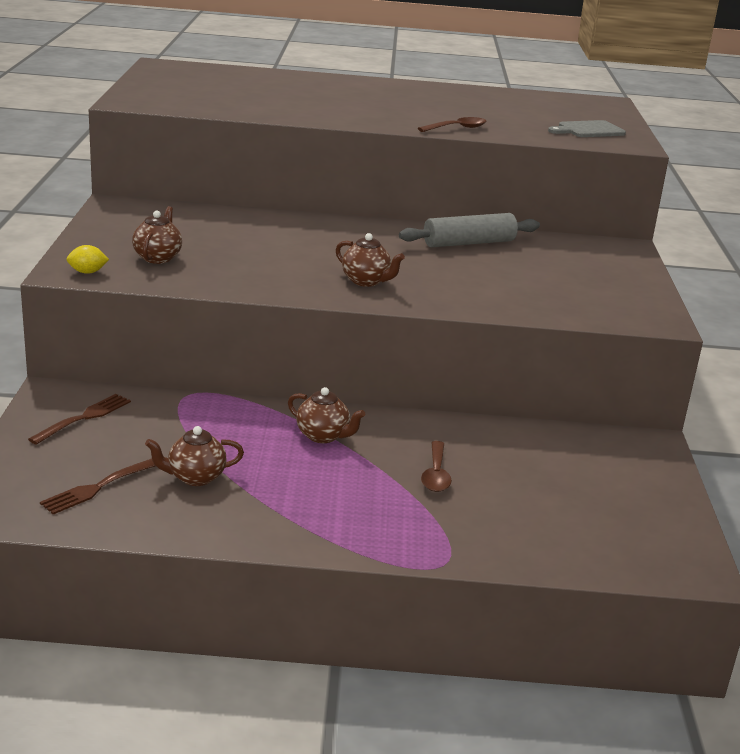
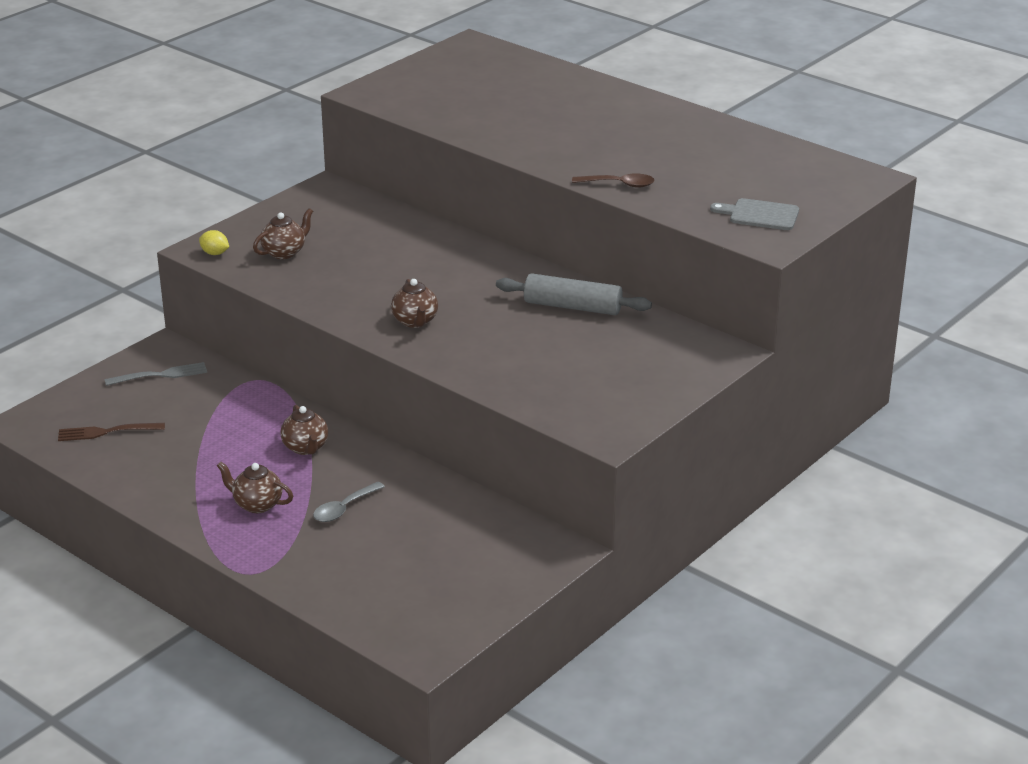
camera: 40 degrees right, 5 degrees up
(83, 418) = (160, 375): brown fork -> grey fork
(195, 477) = (175, 447): brown teapot -> brown teapot (257, 504)
(436, 474) = (344, 509): brown spoon -> grey spoon

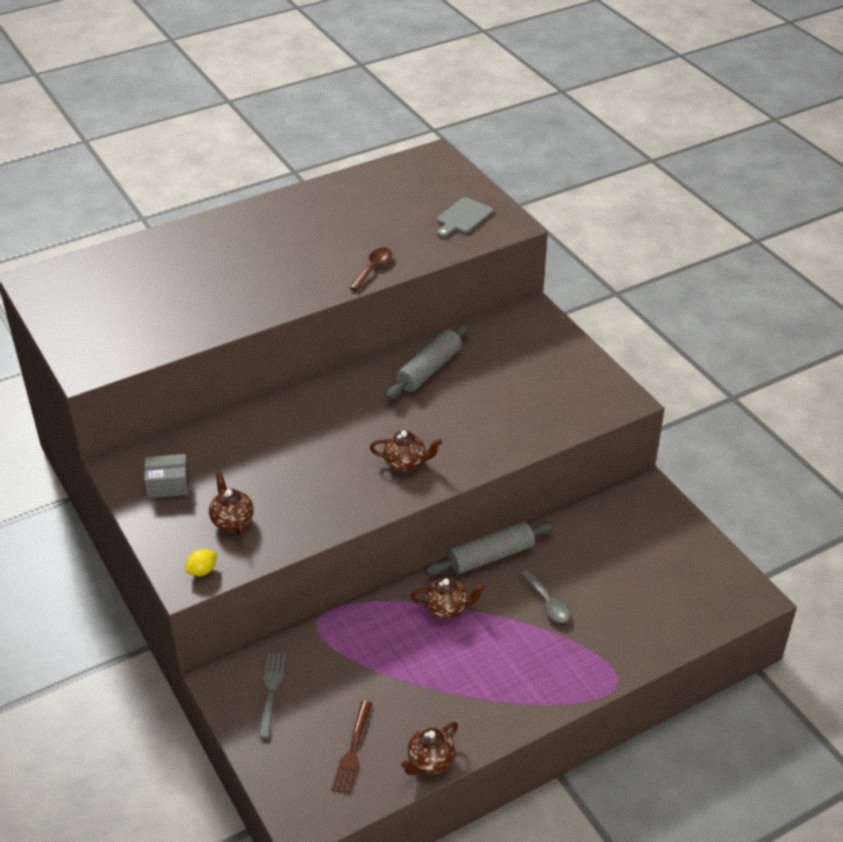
camera: 70 degrees left, 10 degrees up
(257, 504) = (519, 659): brown teapot -> brown teapot (430, 761)
(315, 213) = (168, 485): none -> grey box
(393, 461) = (491, 556): none -> grey rolling pin

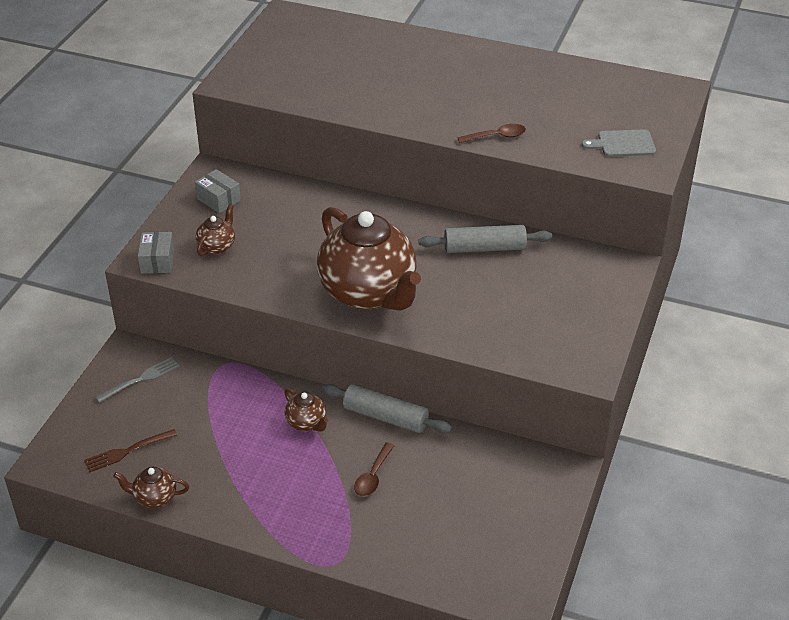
camera: 50 degrees right, 0 degrees up
(202, 571) = (157, 261): yellow lemon -> grey box
(405, 463) = (369, 293): brown teapot -> brown teapot, size x2.43
(547, 603) = (373, 476): grey spoon -> brown spoon

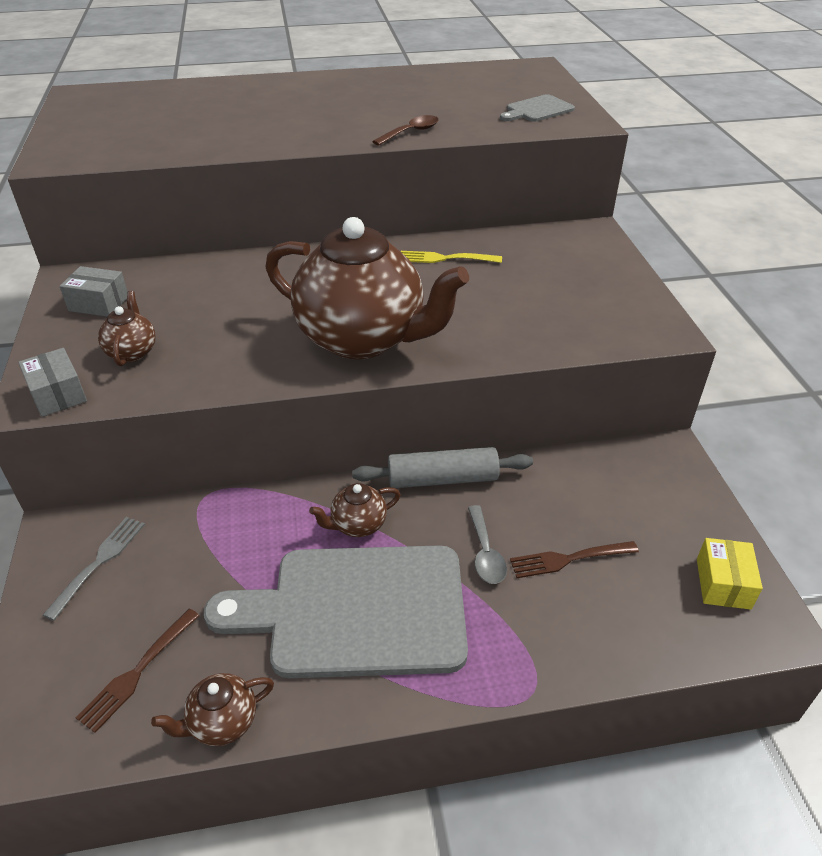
camera: 30 degrees left, 0 degrees up
(267, 474) = (356, 610): none -> grey cutting board
(306, 423) = (358, 525): brown teapot -> brown teapot turned 135 degrees clockwise
(373, 476) = (485, 553): brown spoon -> grey spoon
(424, 504) = (569, 559): none -> brown fork
(484, 248) = (446, 258): grey rolling pin -> yellow fork
(512, 565) = (723, 583): none -> yellow box

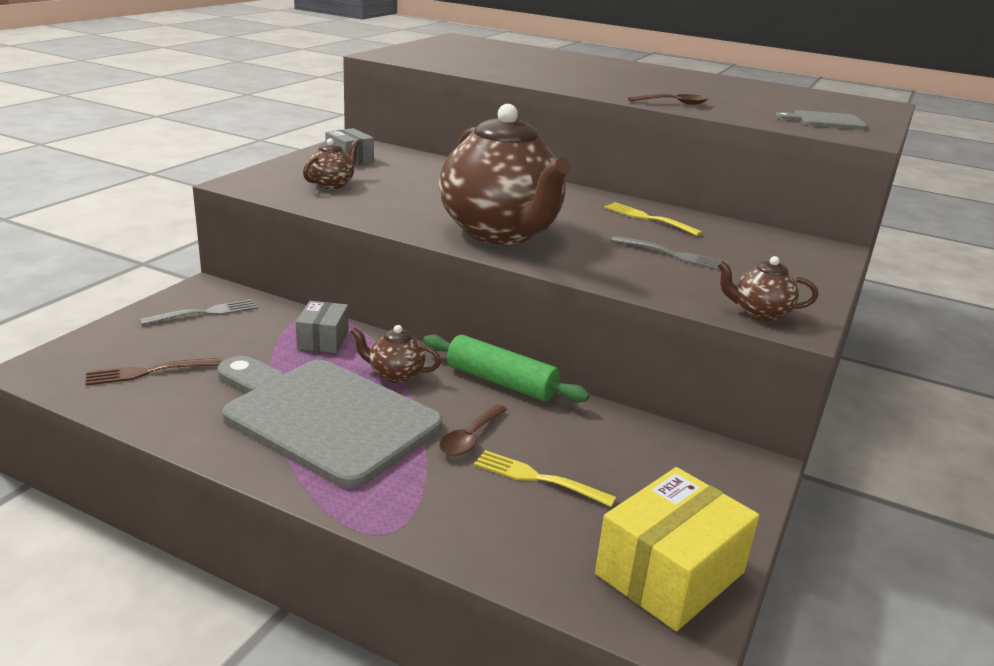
camera: 35 degrees right, 15 degrees down
(58, 394) = (257, 186): grey box -> grey box (323, 340)
(222, 722) = (156, 422): brown teapot -> brown teapot (760, 313)
(442, 479) = (501, 382): grey rolling pin -> green rolling pin
(485, 553) = (470, 438): grey spoon -> brown spoon
(510, 295) = (671, 254): none -> grey fork
(569, 559) = (539, 478): brown fork -> yellow fork
(723, 583) = (670, 573): yellow box -> yellow box, size x1.73

